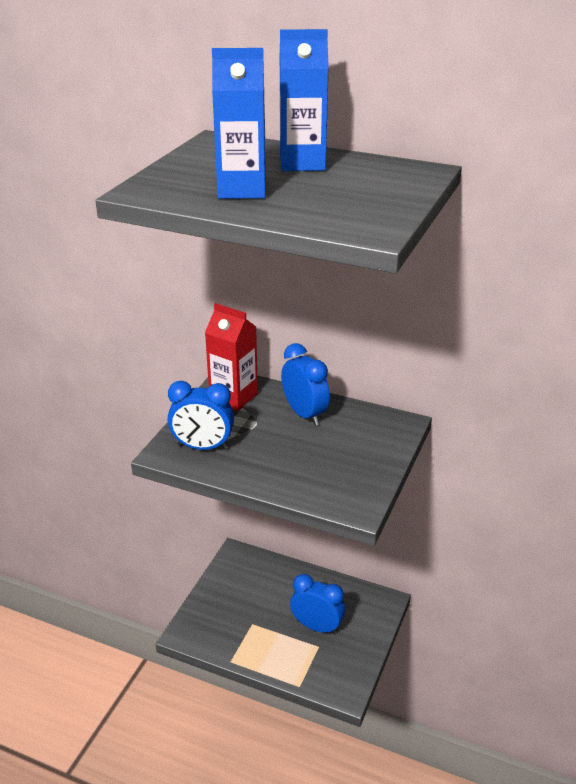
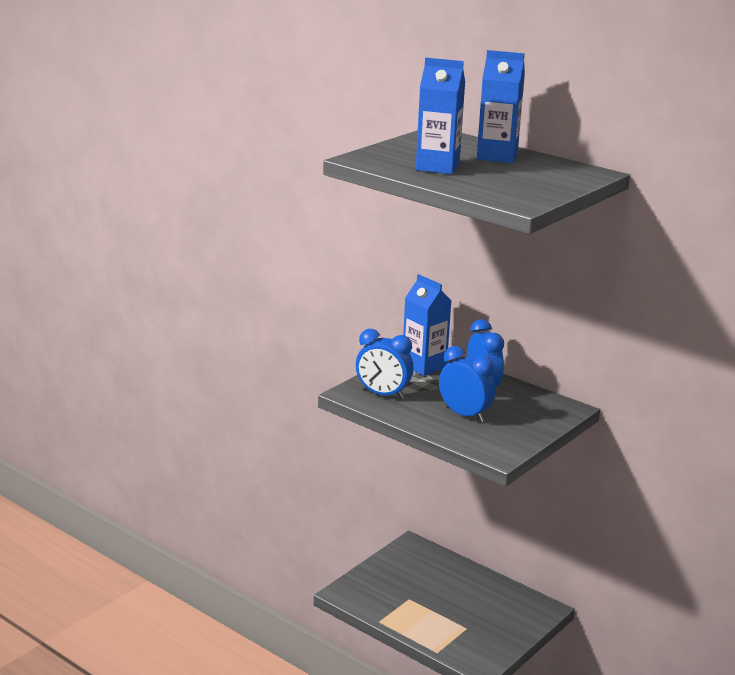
camera: 15 degrees right, 10 degrees down
(233, 397) = (424, 366): red carton -> blue carton
(317, 626) = (470, 613): blue clock -> blue clock (464, 415)

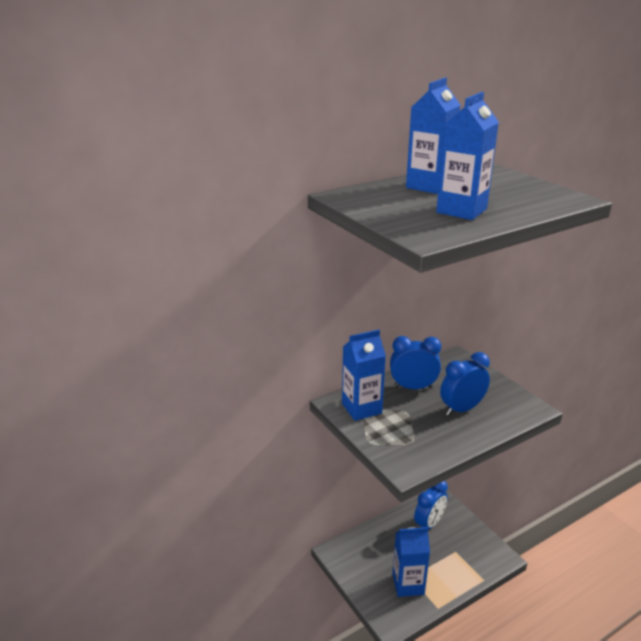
camera: 70 degrees left, 5 degrees up
(383, 394) = (413, 447): blue clock -> blue clock (429, 524)
(398, 598) = (408, 584): none -> blue carton

